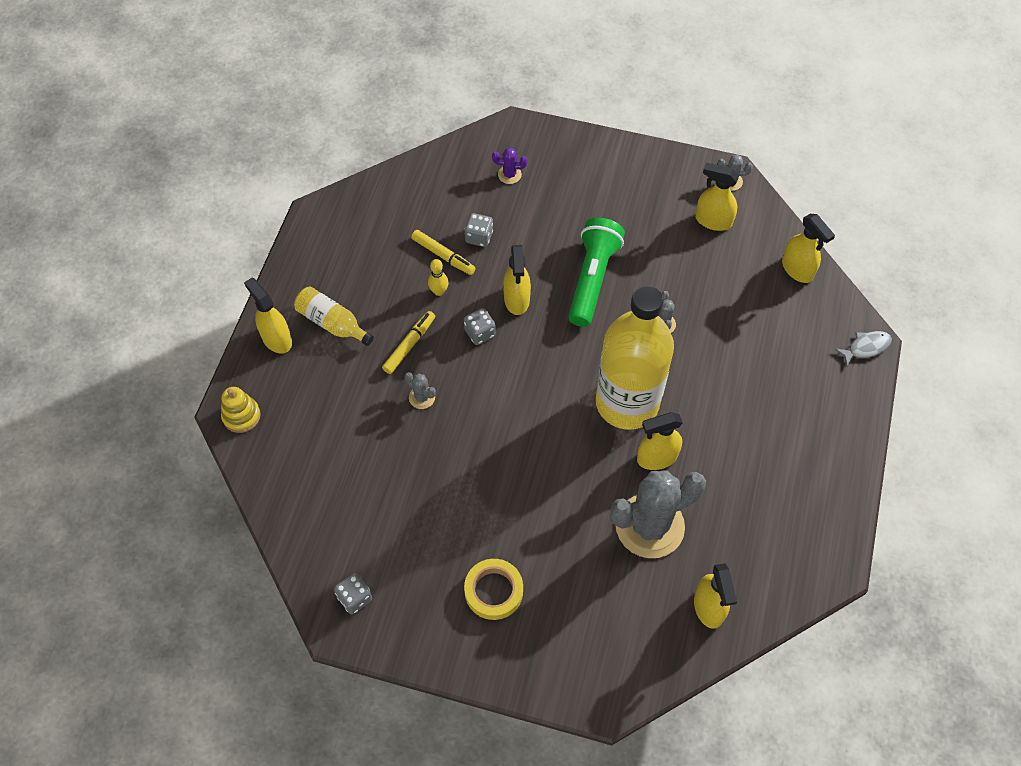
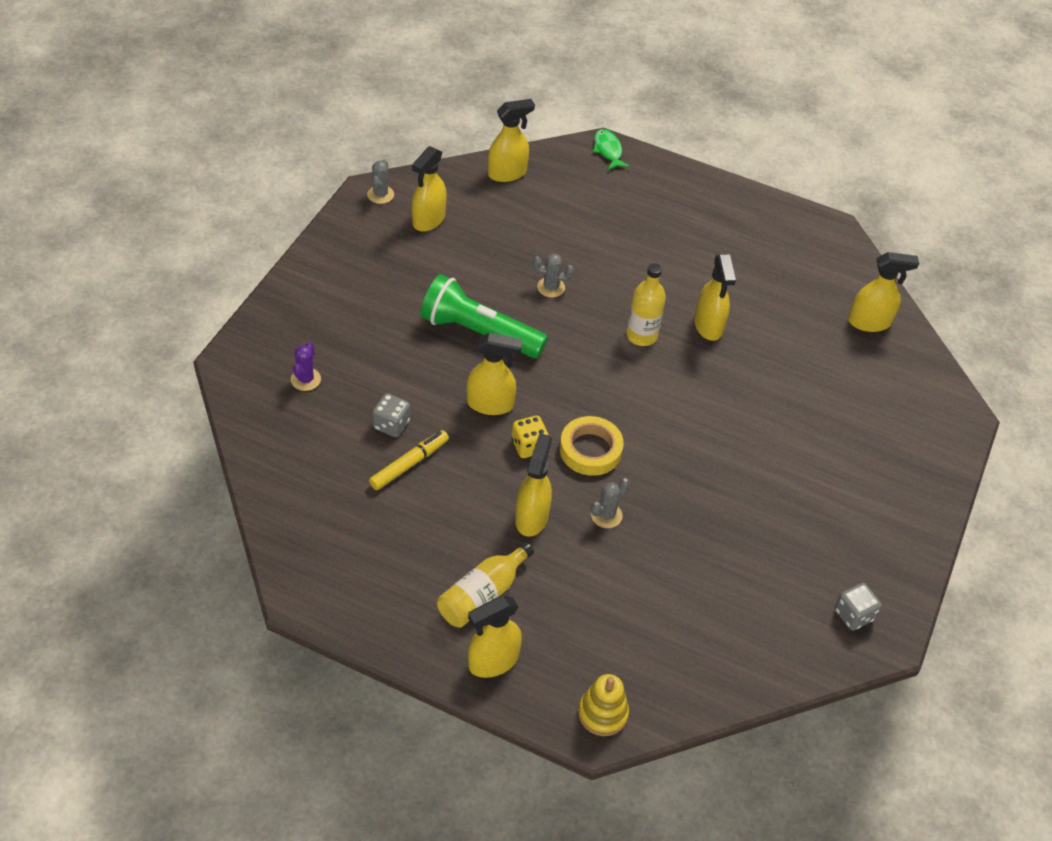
camera: 85 degrees left, 10 degrees down
(409, 345) = (532, 517): yellow marker -> yellow spray bottle
(439, 291) = (461, 476): yellow bowling pin -> none
(480, 333) = (529, 446): grey dice -> yellow dice
(493, 591) = (848, 486): yellow tape -> yellow tape (590, 450)
(627, 403) = (641, 335): yellow bottle -> yellow bottle, size x0.46
(649, 526) = (783, 347): grey cactus -> none
(866, 347) = (608, 150): grey fish -> green fish

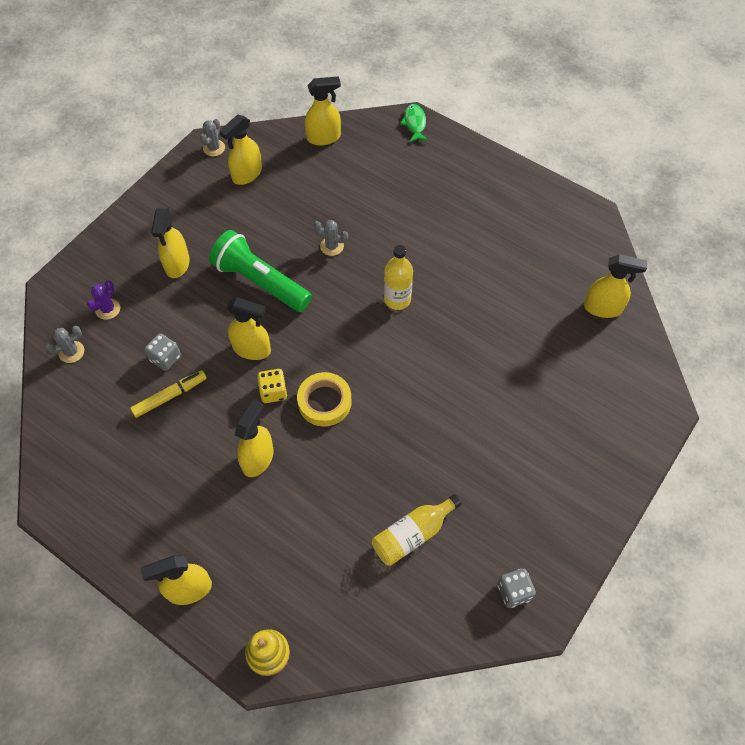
camera: 15 degrees right, 10 degrees up
(482, 594) = (197, 525): yellow bottle -> yellow bottle (413, 534)
(606, 515) = (321, 465): grey cactus -> grey cactus (71, 352)
(708, 326) = (458, 296): yellow spray bottle -> yellow spray bottle (177, 264)

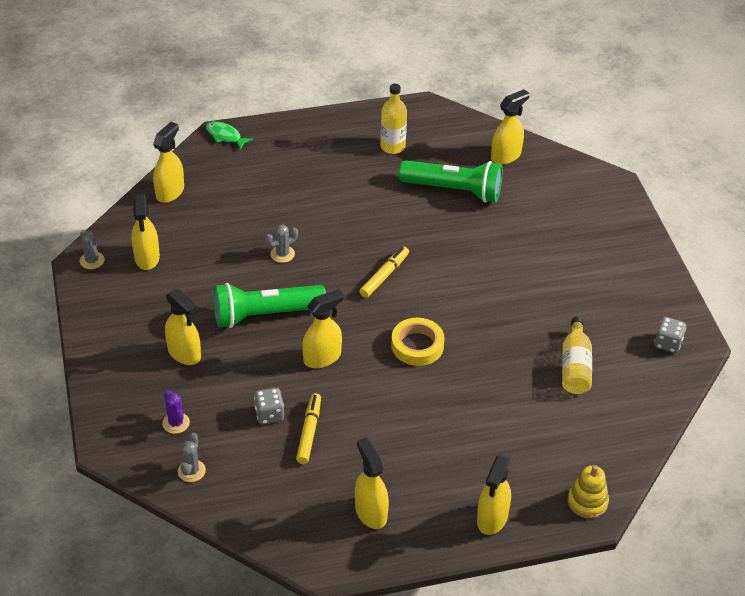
camera: 50 degrees left, 15 degrees down
(258, 458) = (424, 413): yellow spray bottle -> yellow spray bottle (370, 512)
(273, 392) = (375, 369): yellow dice -> none
(376, 325) = (384, 276): none -> yellow marker
(397, 299) = (375, 250): yellow bottle -> yellow bottle (392, 147)
(521, 302) = (454, 190): none -> green flashlight

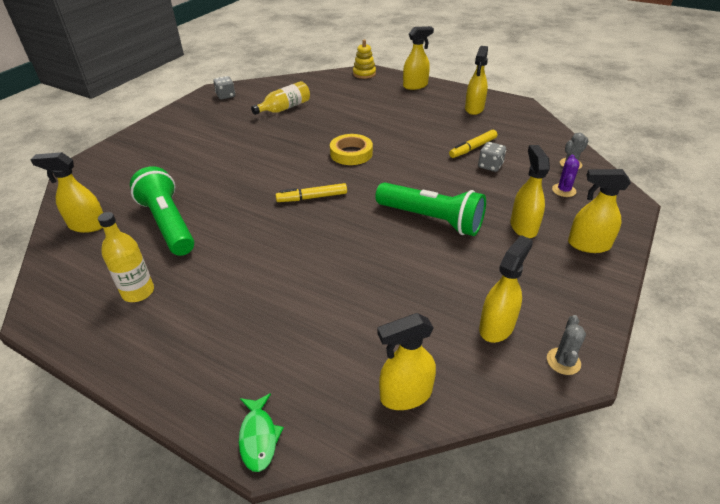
camera: 135 degrees left, 5 degrees down
(282, 254) = (365, 255): grey cactus -> none
(322, 357) = (420, 176): yellow spray bottle -> yellow spray bottle (588, 245)

